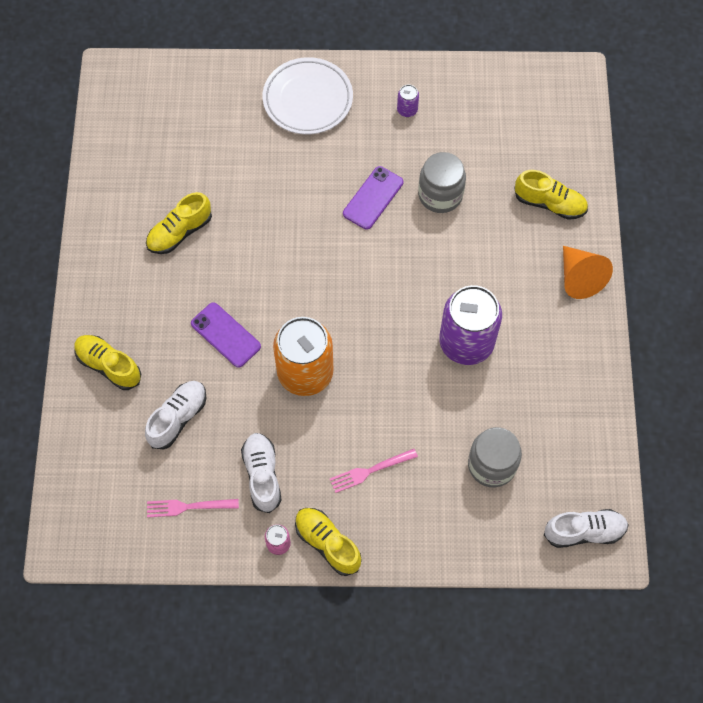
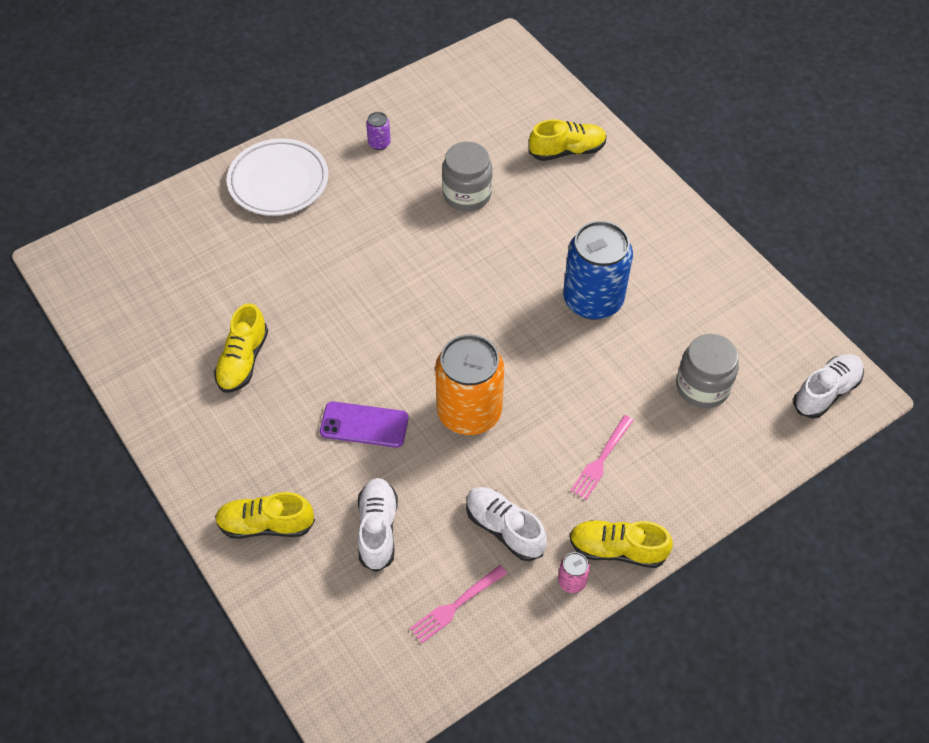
camera: 35 degrees left, 10 degrees down
(373, 198) = (408, 229): purple phone -> none
(466, 342) = (593, 300): purple can -> blue can
(579, 278) = (642, 194): orange cone -> none

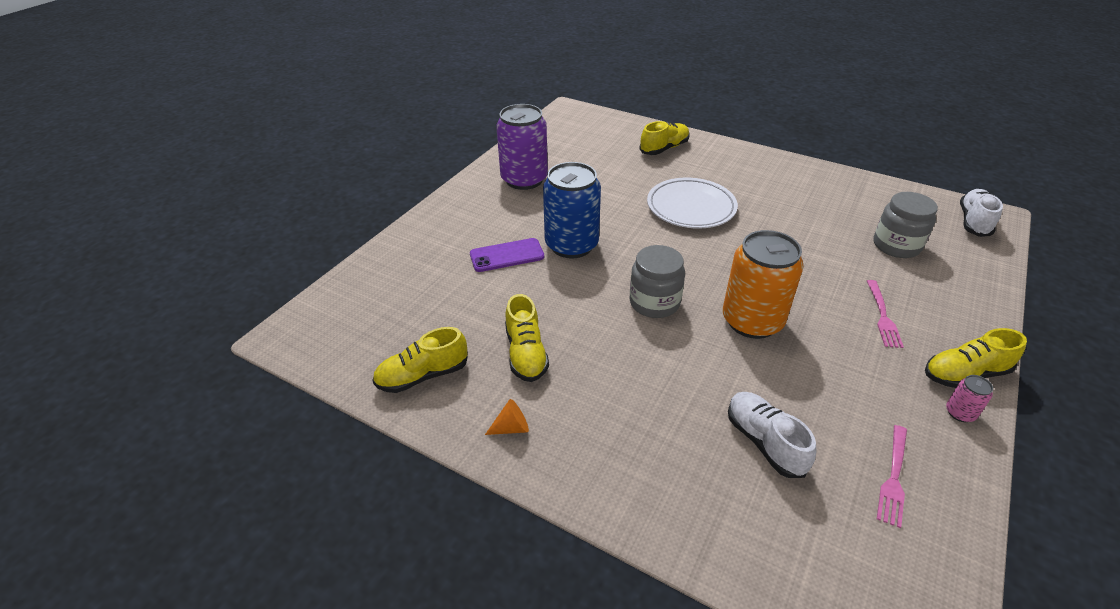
camera: 25 degrees left, 15 degrees down
(187, 426) = (511, 427): none -> orange cone
(266, 525) = (659, 484): yellow shoe -> yellow shoe (423, 376)
(278, 181) = (460, 223): white plate -> white plate (691, 207)
(364, 425) = (676, 363): purple phone -> purple phone (507, 255)
(379, 143) = (524, 179): purple can -> purple can, size x2.45
(467, 194) = (617, 189): grey jar -> grey jar (654, 303)
(504, 528) = (866, 395): white shoe -> none
(593, 300) = (767, 221): blue can -> blue can (571, 245)

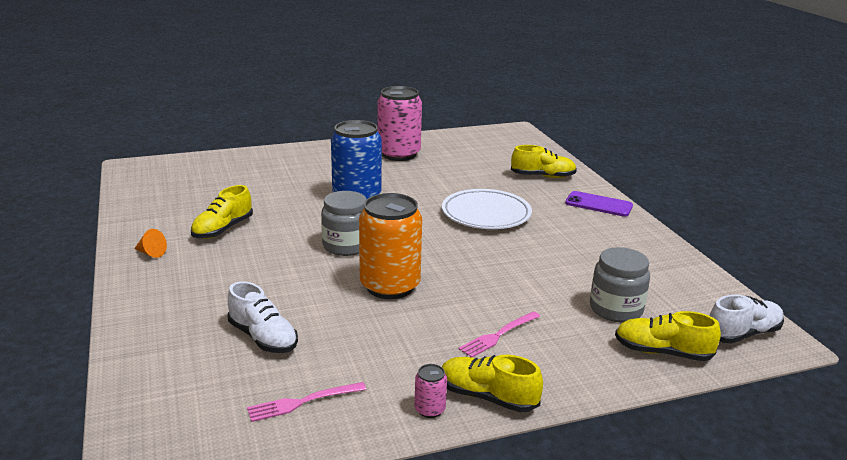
camera: 40 degrees right, 15 degrees down
(423, 376) = (156, 212): yellow shoe -> yellow shoe (662, 352)
(507, 255) = (307, 184): purple phone -> purple phone (598, 204)
(524, 179) = (399, 154): purple can -> pink can
(764, 442) = (263, 338): white shoe -> white shoe turned 120 degrees clockwise

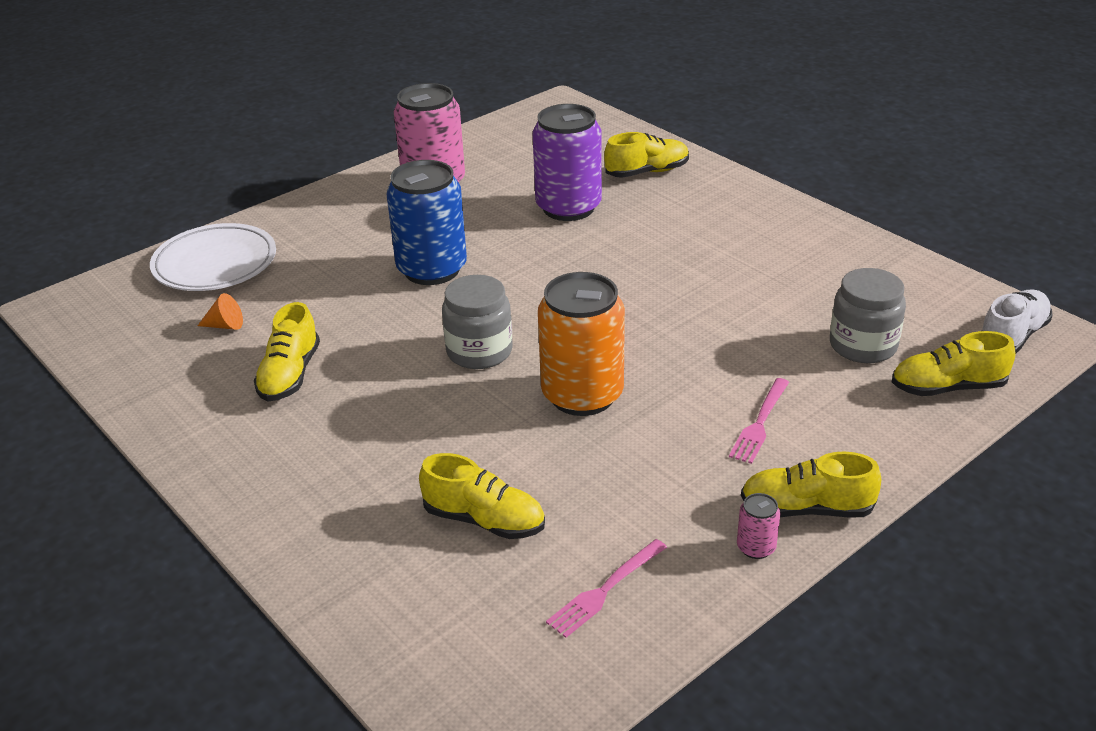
camera: 20 degrees left, 10 degrees up
(151, 253) = (220, 443): orange cone -> orange cone (225, 325)
(263, 338) = (484, 520): white shoe -> yellow shoe
(473, 184) = (568, 207): none -> purple can
(486, 214) = (619, 251): white plate -> white plate (215, 264)
(598, 204) = (743, 198): purple phone -> none

